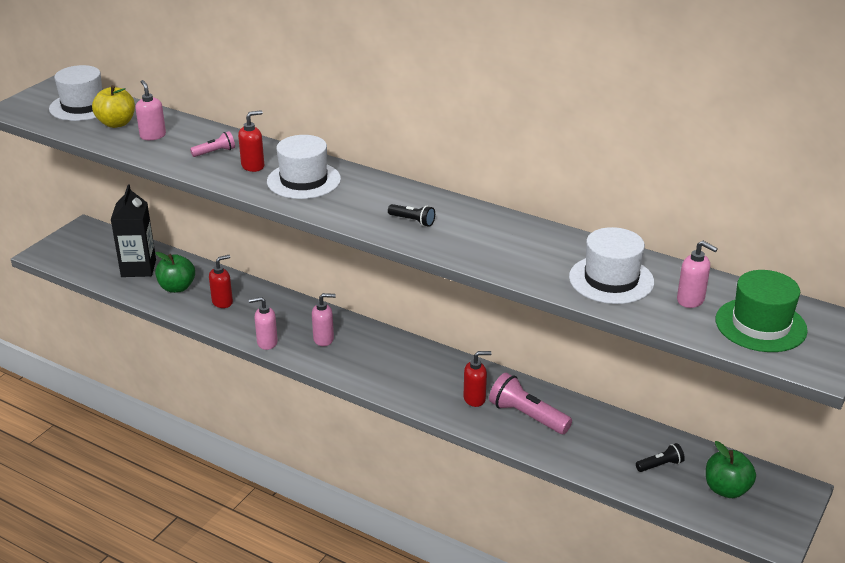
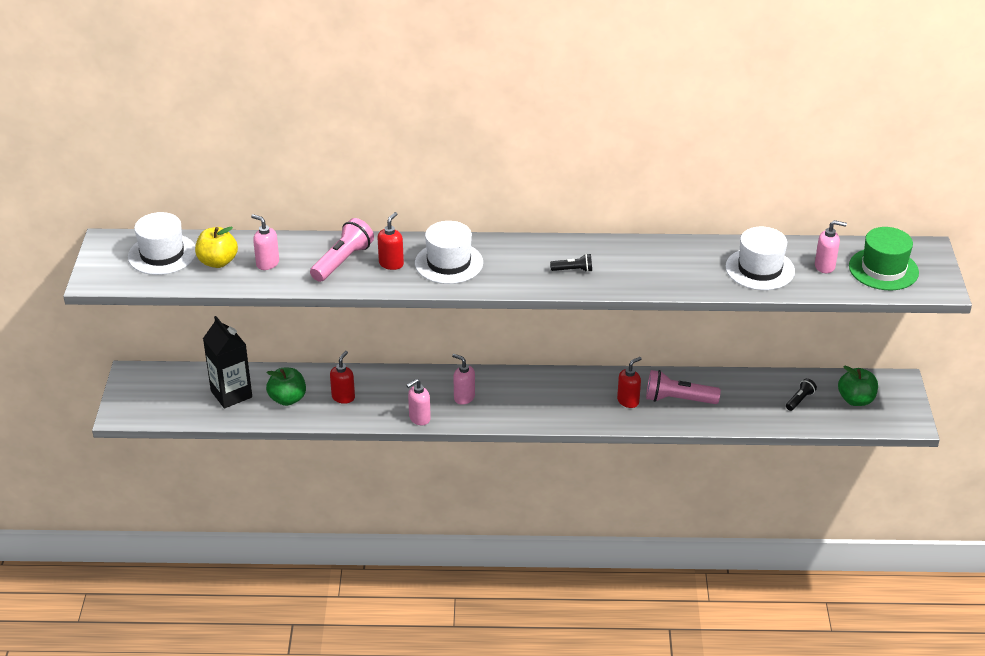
camera: 30 degrees left, 5 degrees up
(215, 152) = (342, 261): pink flashlight -> pink flashlight, size x1.85
(324, 339) = (464, 397): pink soap dispenser -> pink soap dispenser turned 105 degrees counterclockwise

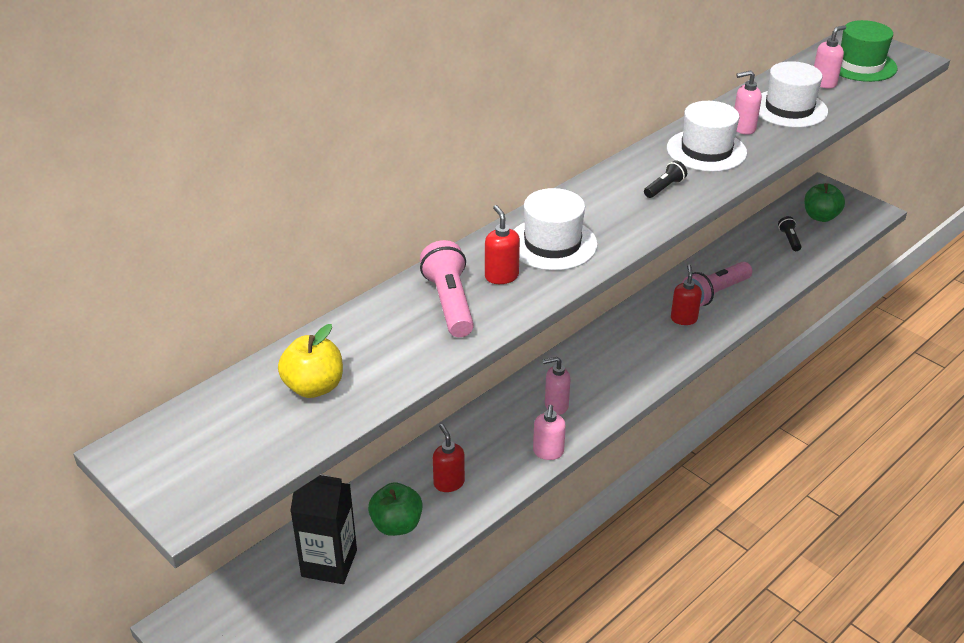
camera: 45 degrees left, 0 degrees up
(162, 254) = (229, 421): white hat -> white hat (706, 150)
(267, 263) = (374, 354): pink soap dispenser -> pink soap dispenser (743, 128)

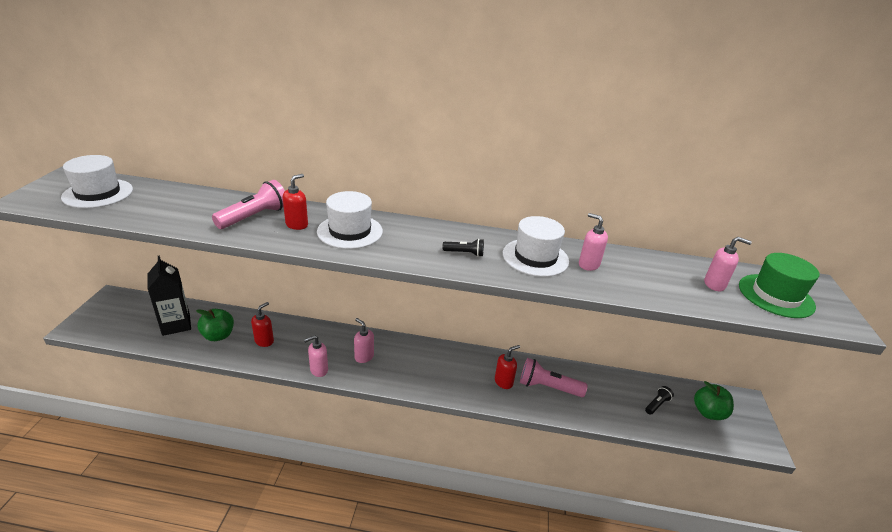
camera: 50 degrees right, 5 degrees down
(314, 387) = (144, 202): yellow apple -> none
(789, 109) = (648, 278): white hat -> white hat (98, 193)

